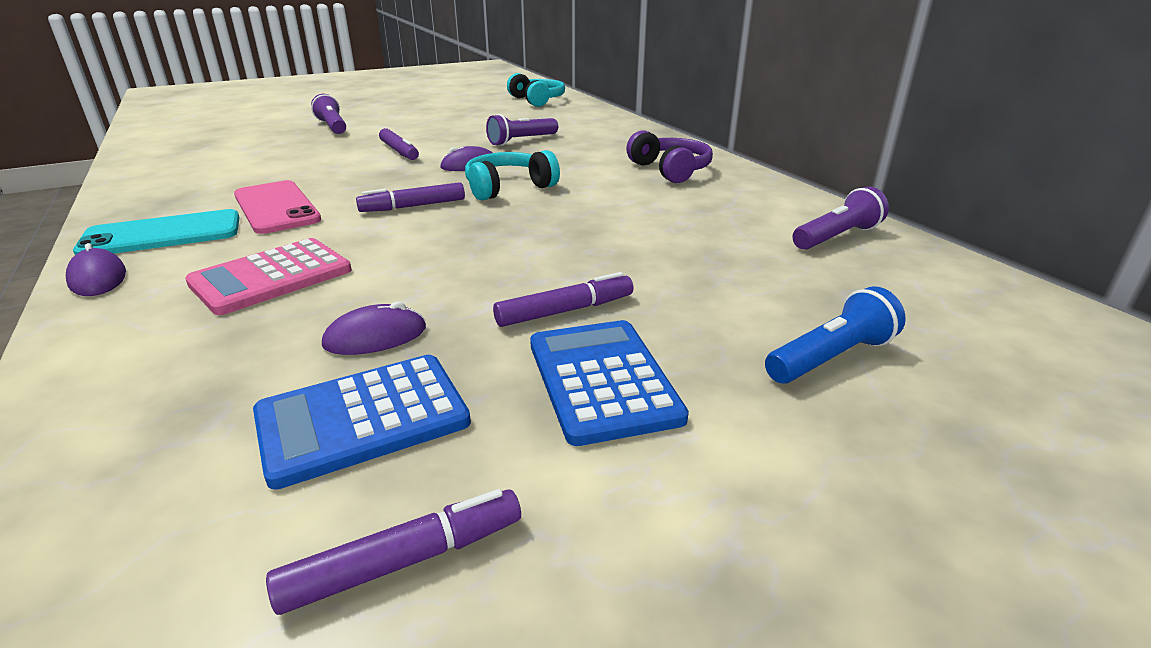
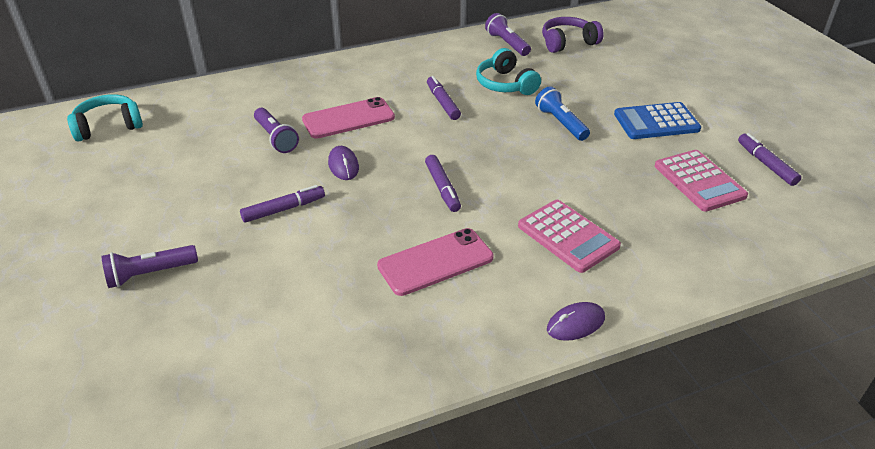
camera: 85 degrees left, 10 degrees up
(162, 235) = (493, 316): turquoise phone -> none
(362, 418) = (699, 181): blue calculator -> pink calculator
(375, 337) = (633, 185): purple mouse -> none
(508, 188) = (407, 145): turquoise headphones -> turquoise headphones (505, 84)
(564, 162) = (348, 118): none -> pink phone
(565, 311) = (598, 128): purple marker -> purple marker (442, 103)
(670, 170) = (383, 76): purple headphones -> purple headphones (568, 42)
(831, 357) = (628, 70): blue flashlight -> blue flashlight (560, 123)

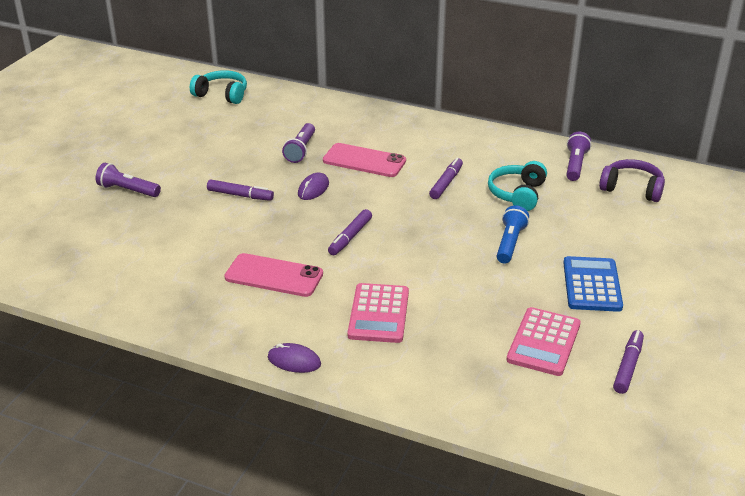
camera: 45 degrees right, 5 degrees down
(656, 122) = (592, 285): blue calculator -> blue calculator turned 60 degrees clockwise

